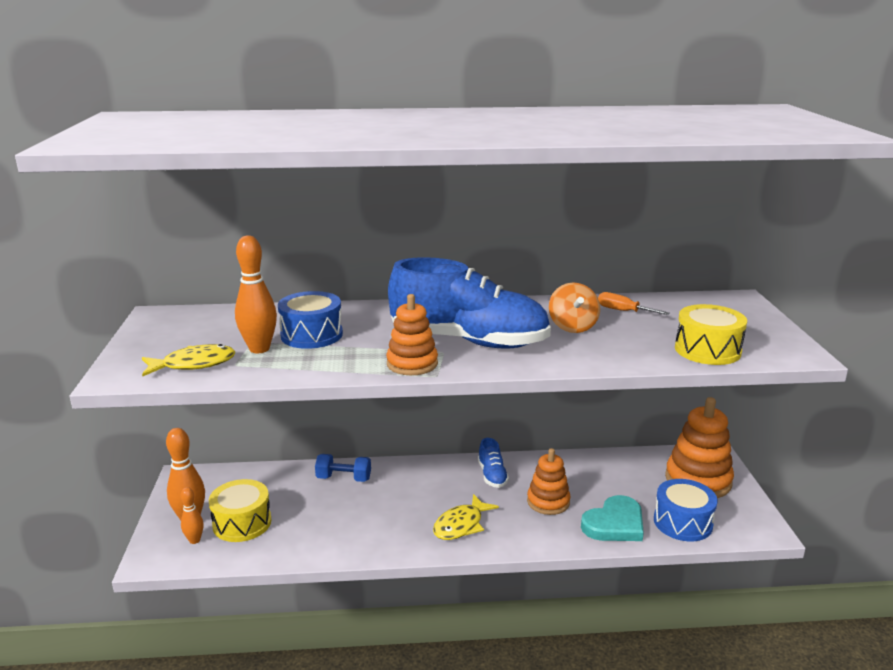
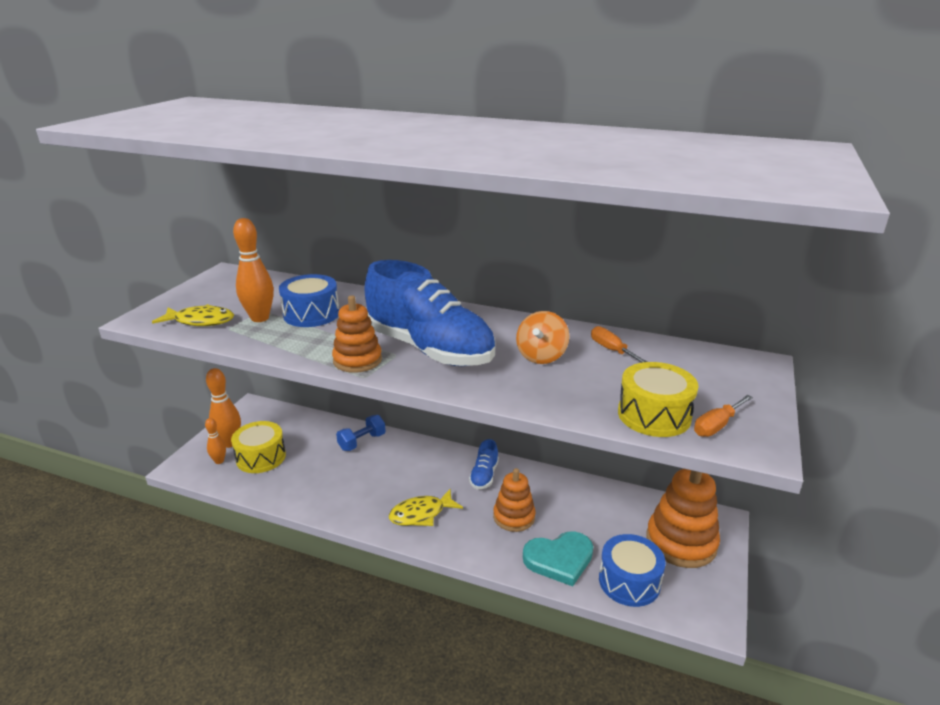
camera: 25 degrees right, 5 degrees up
(344, 478) = (362, 442): blue dumbbell -> blue dumbbell turned 75 degrees counterclockwise
(758, 347) = (716, 425): none -> orange screwdriver

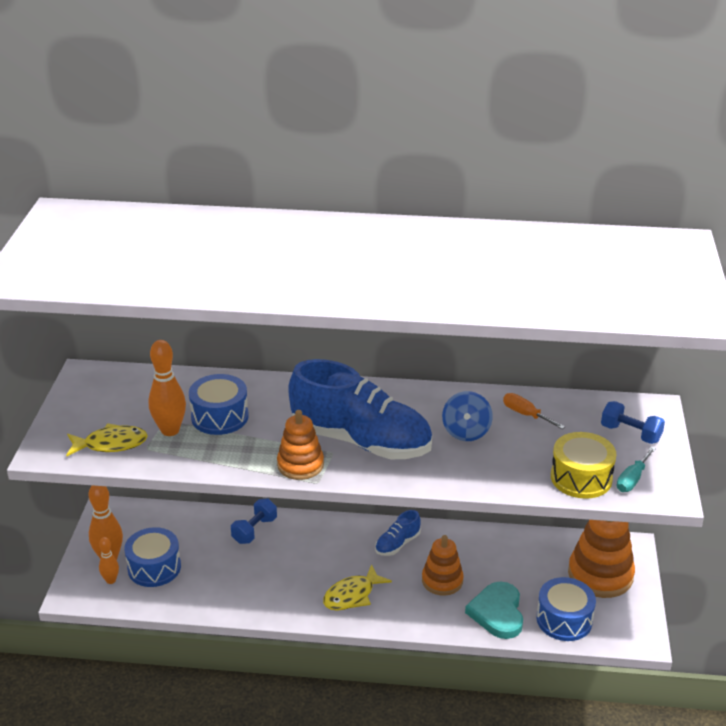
camera: 15 degrees left, 5 degrees up
(261, 457) = (154, 567): yellow drum -> blue drum
(484, 475) = (397, 544): blue shoe -> blue shoe turned 45 degrees clockwise
(541, 356) = (466, 432): orange spinning top -> blue spinning top
(559, 559) = (497, 613): turquoise heart -> turquoise heart turned 120 degrees clockwise
(716, 425) = (632, 479): orange screwdriver -> turquoise screwdriver
(726, 382) = (630, 434): none -> blue dumbbell

